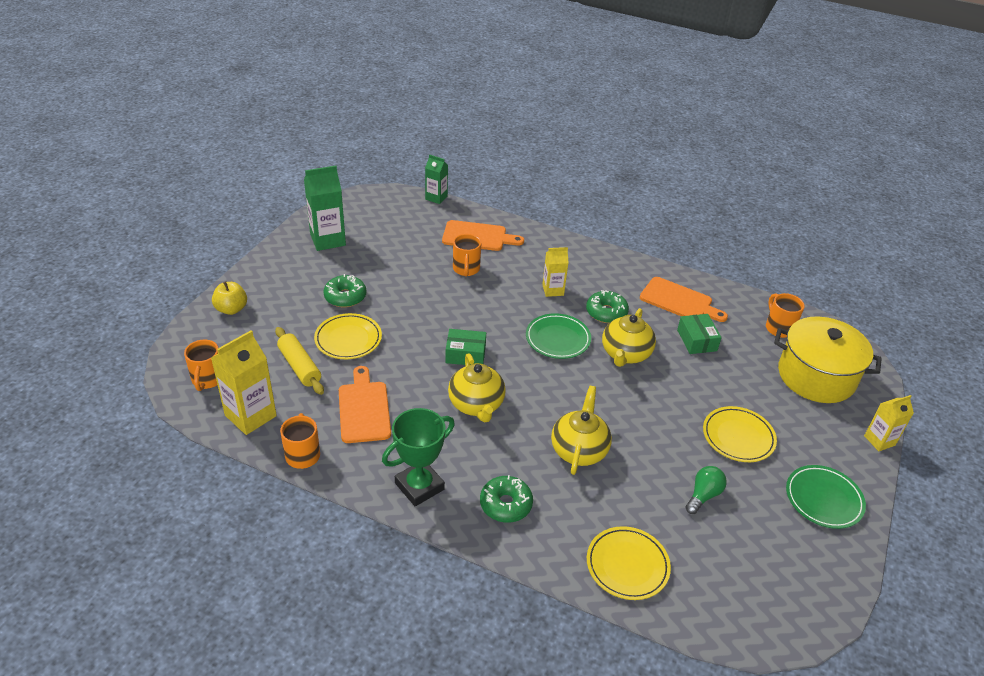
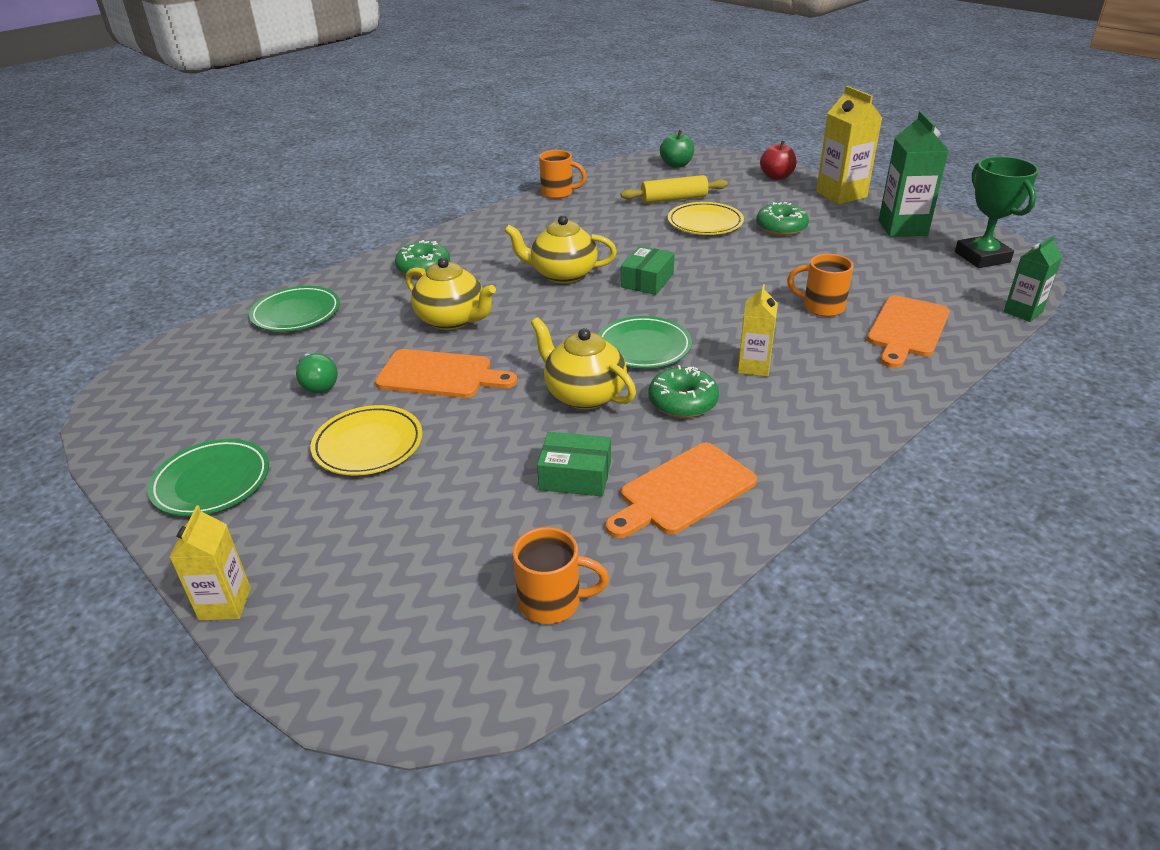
camera: 115 degrees right, 5 degrees down
(207, 380) = (676, 165): orange mug -> green apple
(231, 309) = (776, 177): yellow apple -> red apple
(250, 416) = (620, 177): yellow carton -> yellow carton (841, 195)
(364, 409) = (596, 221): orange cutting board -> orange cutting board (440, 375)
(419, 486) = (481, 233): green trophy -> green trophy (982, 257)
(627, 565) = (296, 313): yellow plate -> green plate
(816, 376) = (406, 594): yellow pot -> none

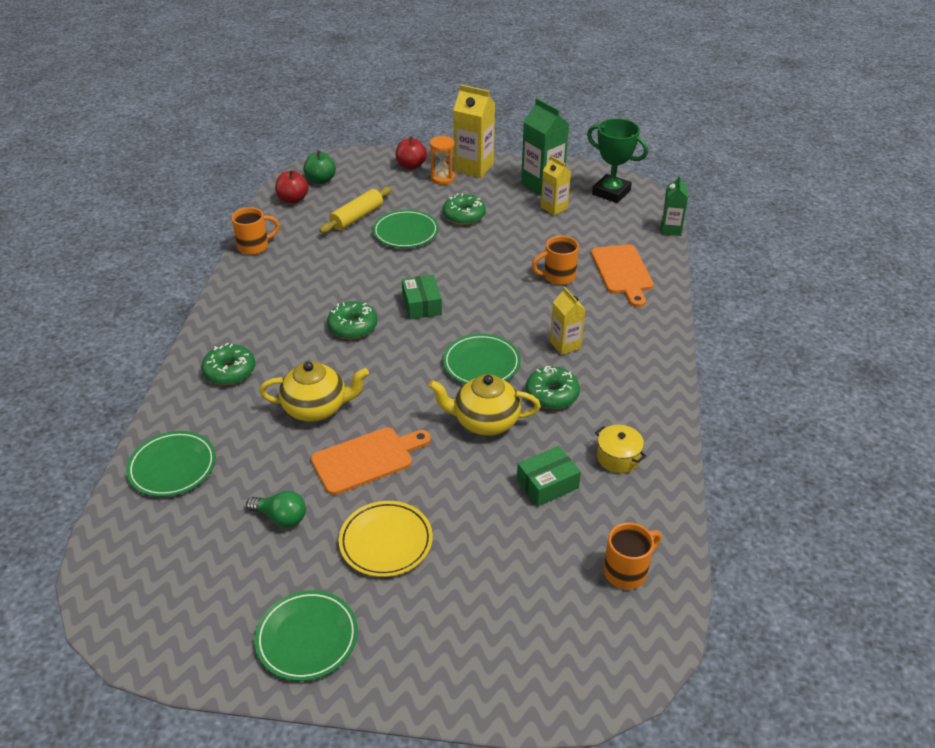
camera: 40 degrees left, 5 degrees up
(225, 604) = (439, 706): yellow carton -> yellow carton (554, 208)
(562, 274) = (353, 327): yellow teapot -> green donut
(634, 171) = (293, 199): none -> red apple
(683, 491) = (618, 458): orange cutting board -> yellow pot
(705, 223) = (406, 232): yellow plate -> green plate
(796, 194) = (442, 178): none -> orange hourglass

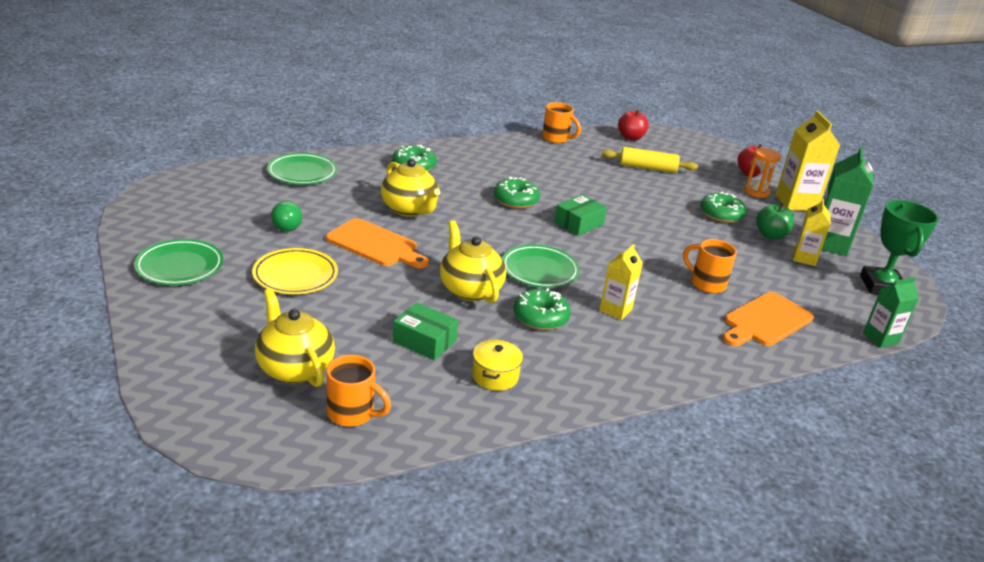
camera: 55 degrees right, 10 degrees down
(321, 180) = (670, 142): green apple -> green apple (770, 235)
(406, 232) = (659, 193): green plate -> none
(543, 592) = (294, 368): none -> yellow teapot

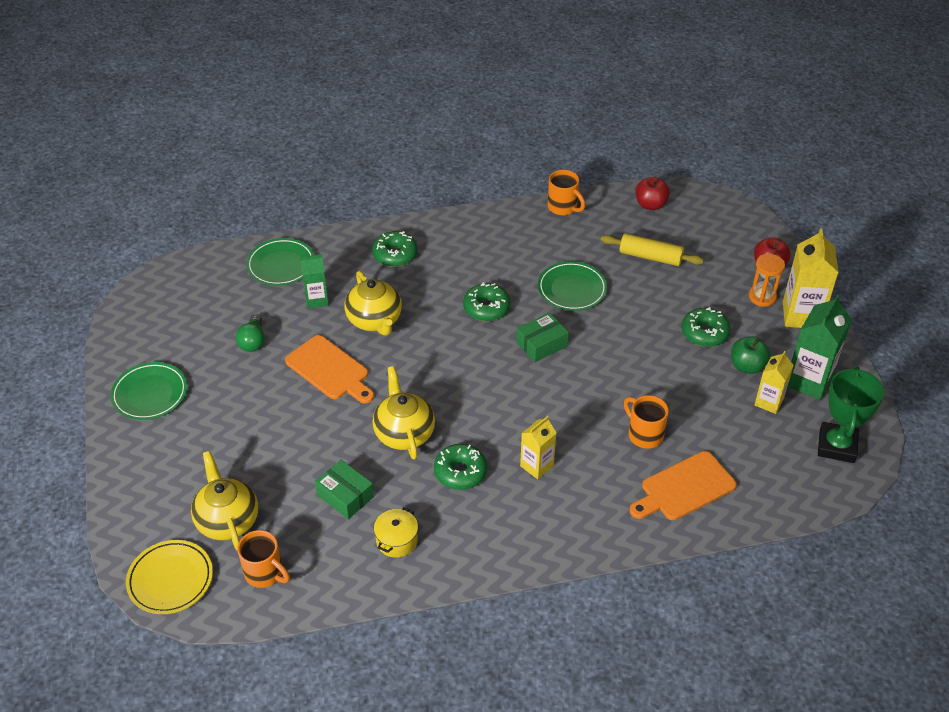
camera: 15 degrees right, 15 degrees up
(295, 275) = (248, 409): yellow plate -> yellow plate (170, 579)
(539, 270) = (479, 410): green plate -> green plate (572, 289)
(880, 338) = (796, 517): green carton -> green carton (316, 300)

